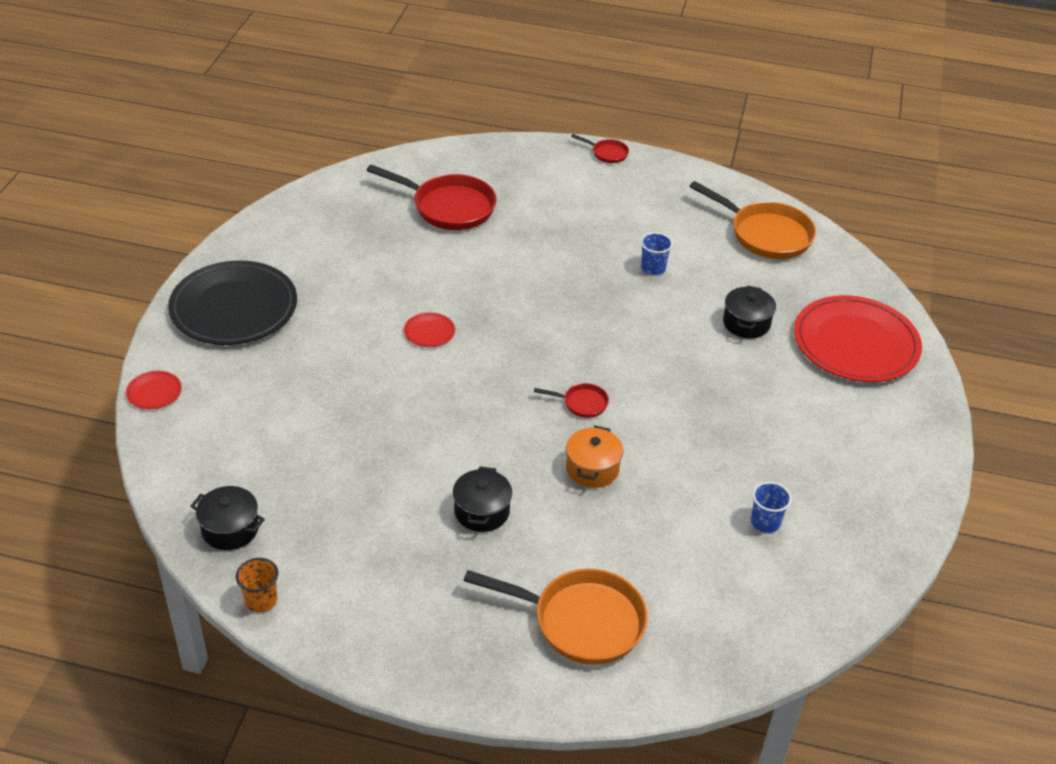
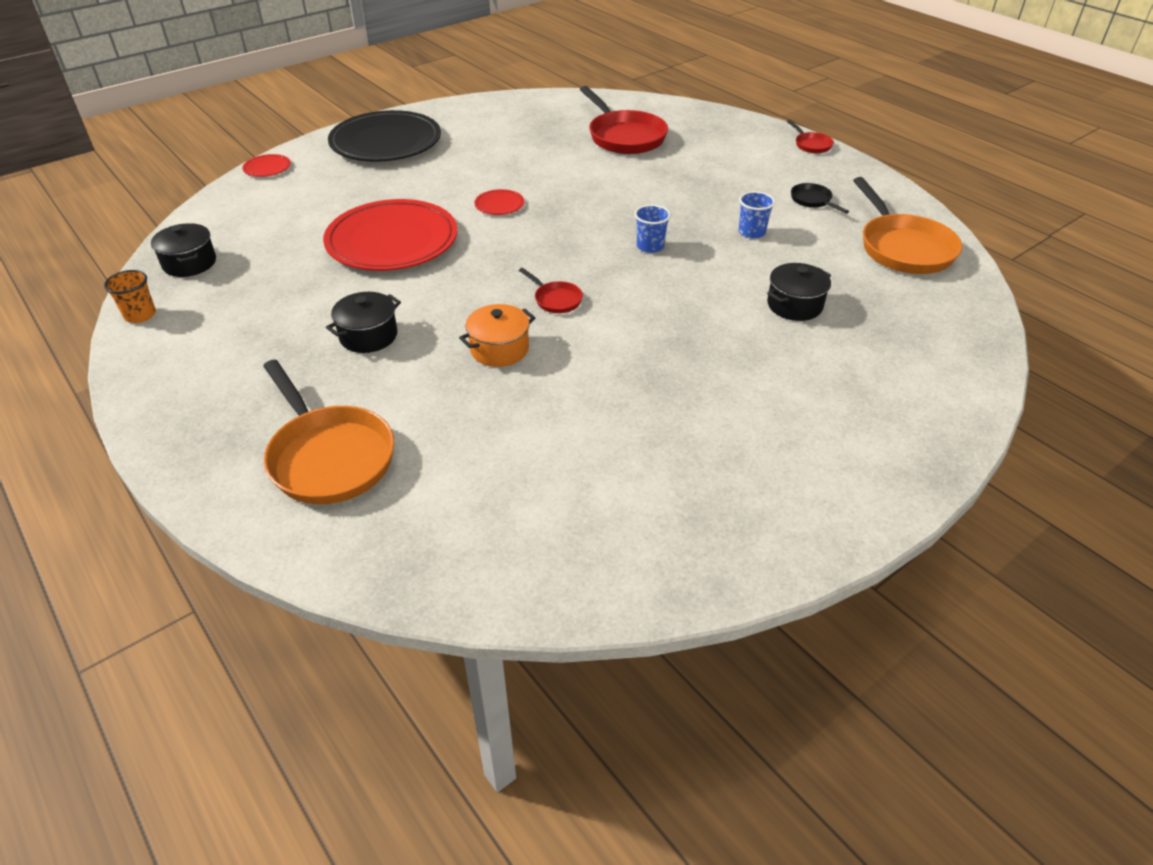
camera: 40 degrees right, 0 degrees up
(664, 215) = (812, 200): none -> black pan
(765, 522) = (604, 471): blue cup -> blue cup (650, 246)
(855, 343) = (900, 368): red plate -> red plate (392, 240)

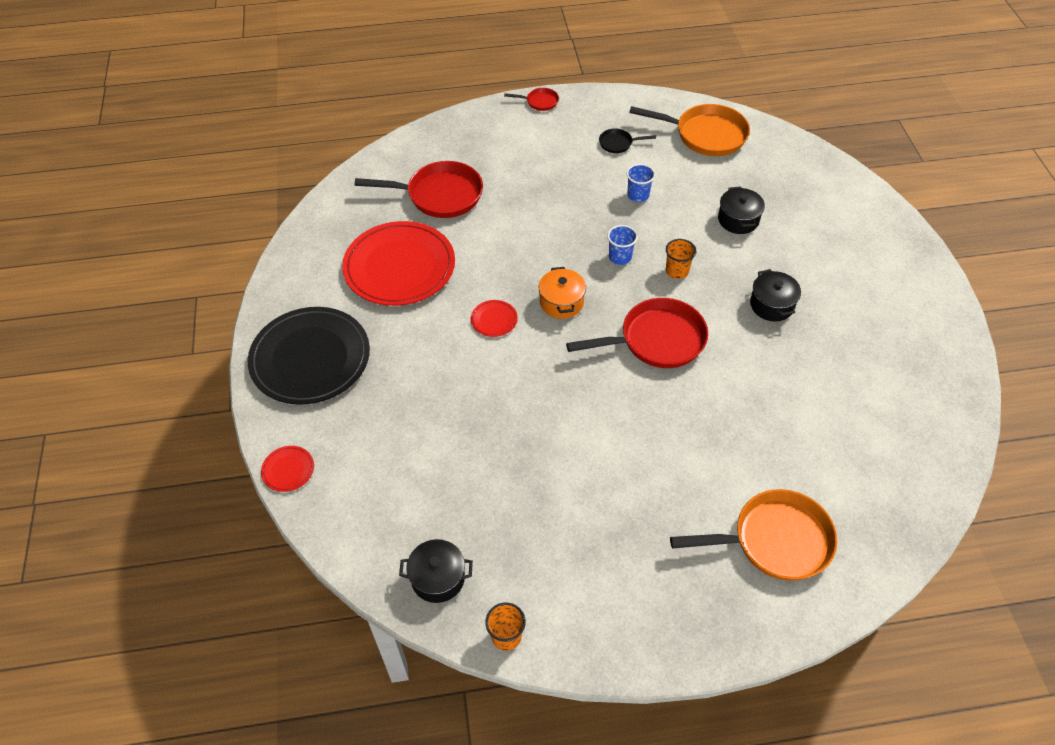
camera: 60 degrees left, 10 degrees up
(368, 336) = (637, 472): black pot -> black pot (771, 305)
(392, 240) = (502, 412): red plate -> red plate (399, 267)
(499, 349) = (700, 397): orange pot -> orange pot (561, 302)
(556, 299) = (656, 340): red pan -> red pan, size x2.13
(668, 285) = (677, 271): none -> orange cup

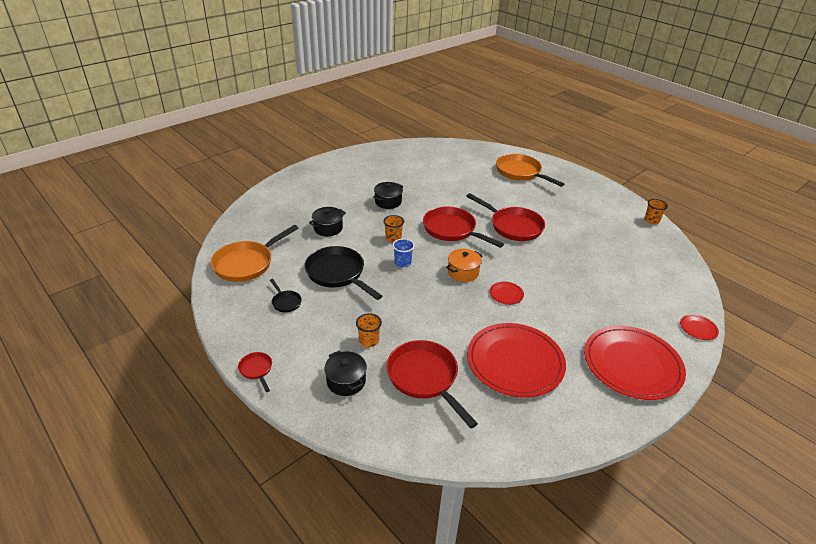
camera: 125 degrees left, 15 degrees down
(310, 358) = (632, 365): black plate -> red plate
(438, 578) = (661, 248): black pot -> black pot (346, 381)
(516, 179) = (369, 341): none -> orange cup
(620, 417) = (513, 226): none -> red pan
(638, 195) = (337, 274): blue cup -> black pan
(705, 135) = (247, 264): orange pan -> orange pan turned 120 degrees counterclockwise

